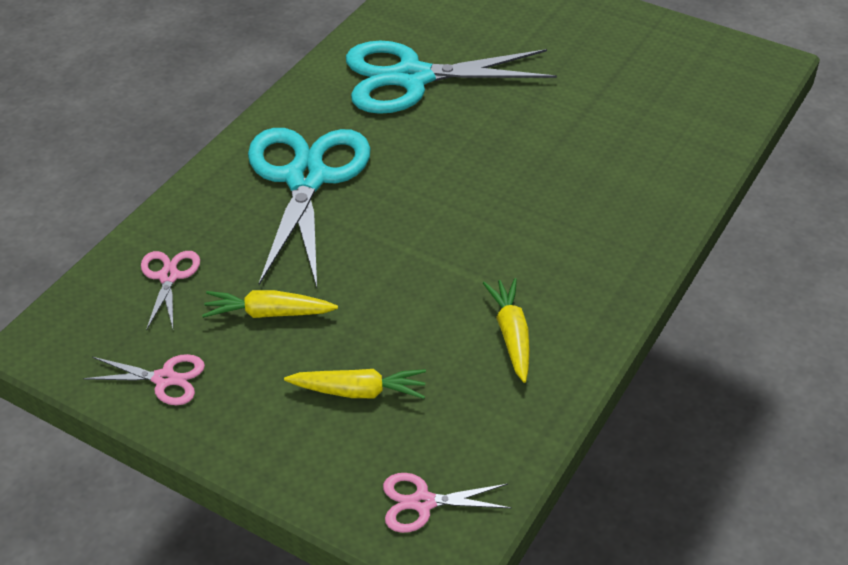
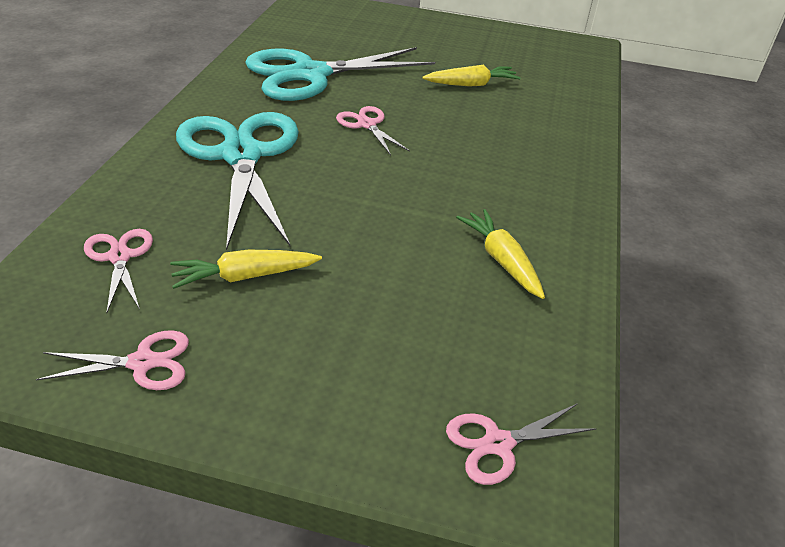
camera: 20 degrees left, 5 degrees down
(359, 391) = (374, 338): yellow carrot -> yellow carrot (471, 84)
(446, 154) = (367, 125): none -> pink scissors

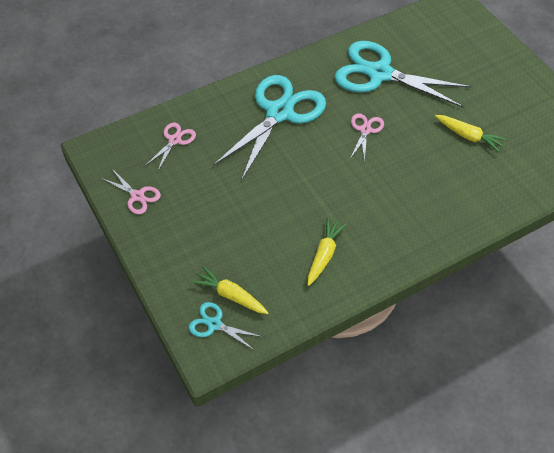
camera: 50 degrees right, 15 degrees up
(245, 276) = (209, 183): yellow carrot -> yellow carrot (231, 295)
(498, 444) = (214, 324): pink scissors -> turquoise scissors

